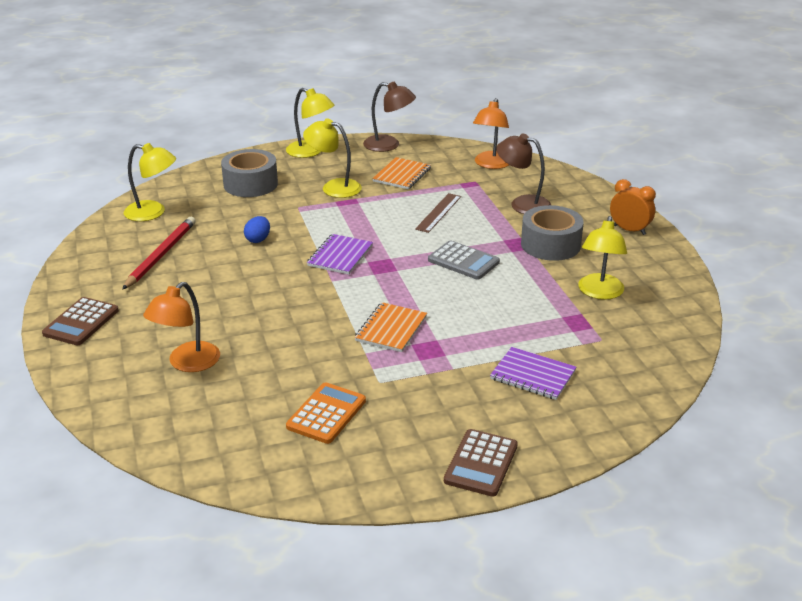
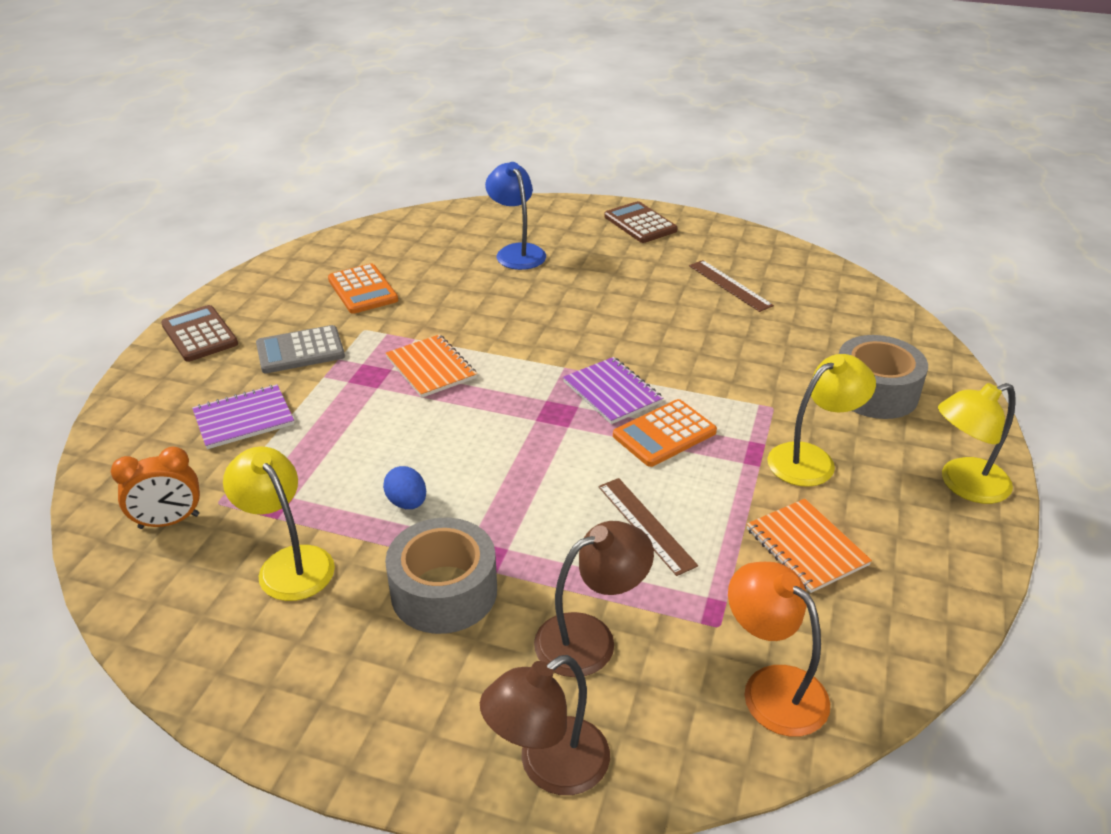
camera: 125 degrees right, 5 degrees up
(153, 212) = (841, 304): yellow lamp -> none
(161, 255) = (730, 285): red pencil -> brown ruler
(187, 363) = (517, 252): orange lamp -> blue lamp
(258, 239) = (708, 350): blue egg -> blue egg (407, 503)
(361, 229) = (664, 434): none -> orange calculator
(389, 145) = (945, 588): brown lamp -> brown lamp (549, 766)
(463, 261) = (496, 482): grey calculator -> grey calculator (300, 351)
(629, 230) = (380, 724): orange clock -> orange clock (169, 521)

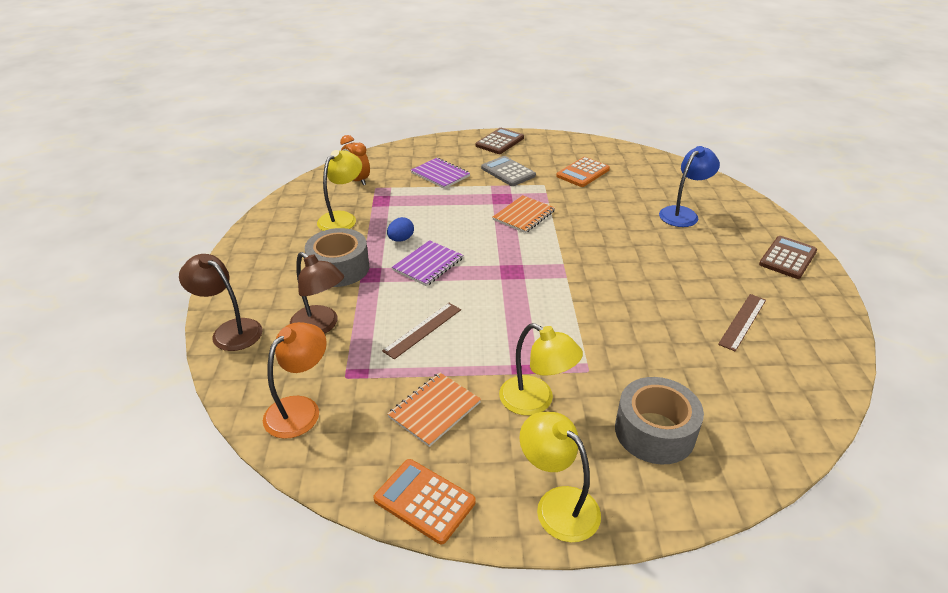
camera: 70 degrees right, 0 degrees up
(612, 392) = (550, 289): purple notebook -> purple notebook (428, 264)
(664, 434) = (519, 321): orange calculator -> orange calculator (424, 501)

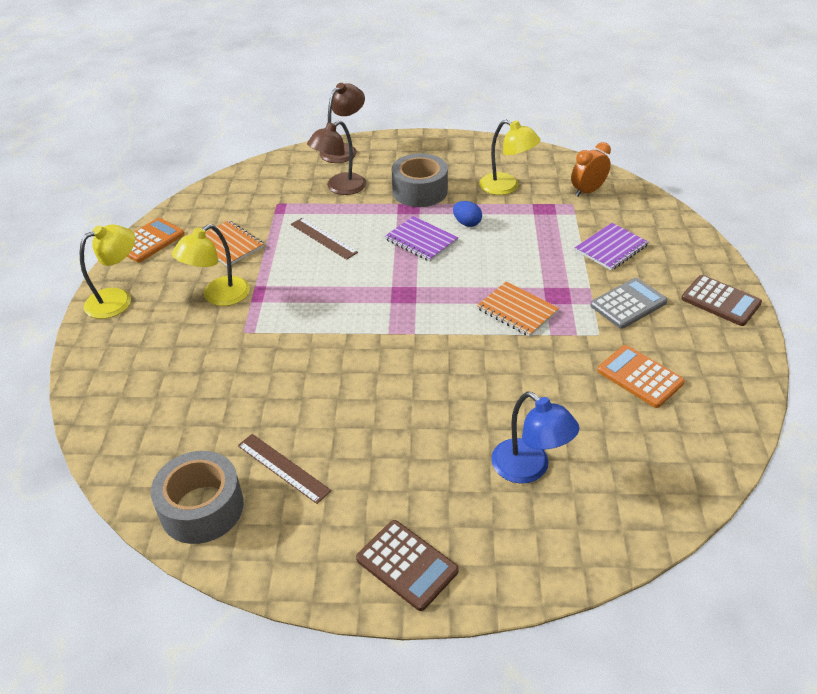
camera: 95 degrees right, 5 degrees up
(300, 409) = (251, 187): orange lamp -> none
(654, 432) = (159, 362): grey tape -> grey tape (202, 508)

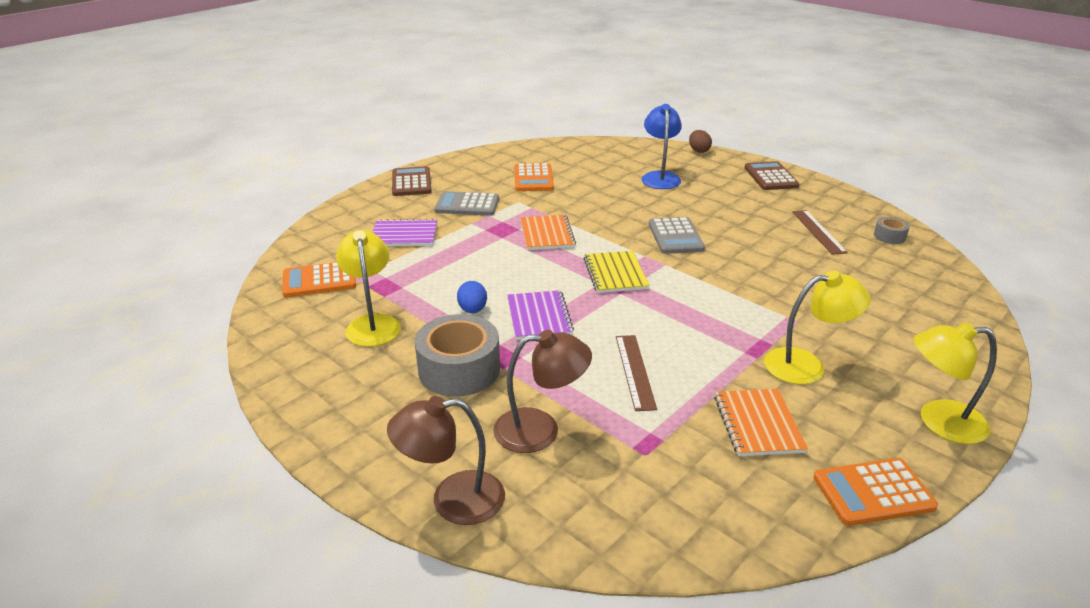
camera: 140 degrees left, 10 degrees down
(202, 508) = (889, 236): grey tape -> grey tape, size x0.48
(412, 372) = (675, 236): none -> grey calculator
(415, 301) = (615, 273): none -> yellow notebook
(554, 578) = (698, 151): none -> brown egg
(587, 191) = (319, 280): orange clock -> orange calculator

